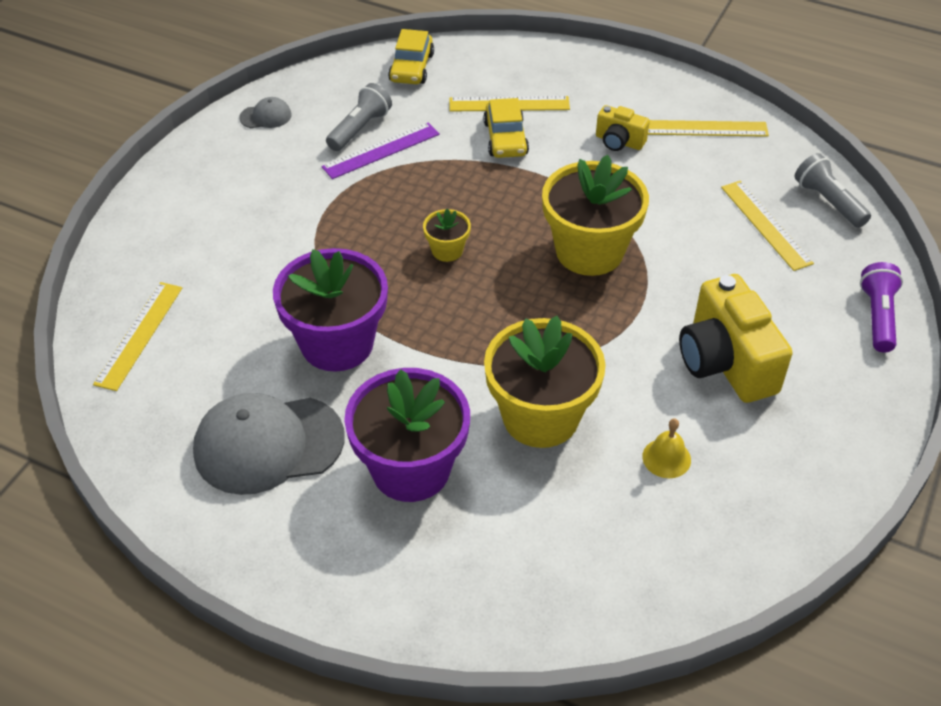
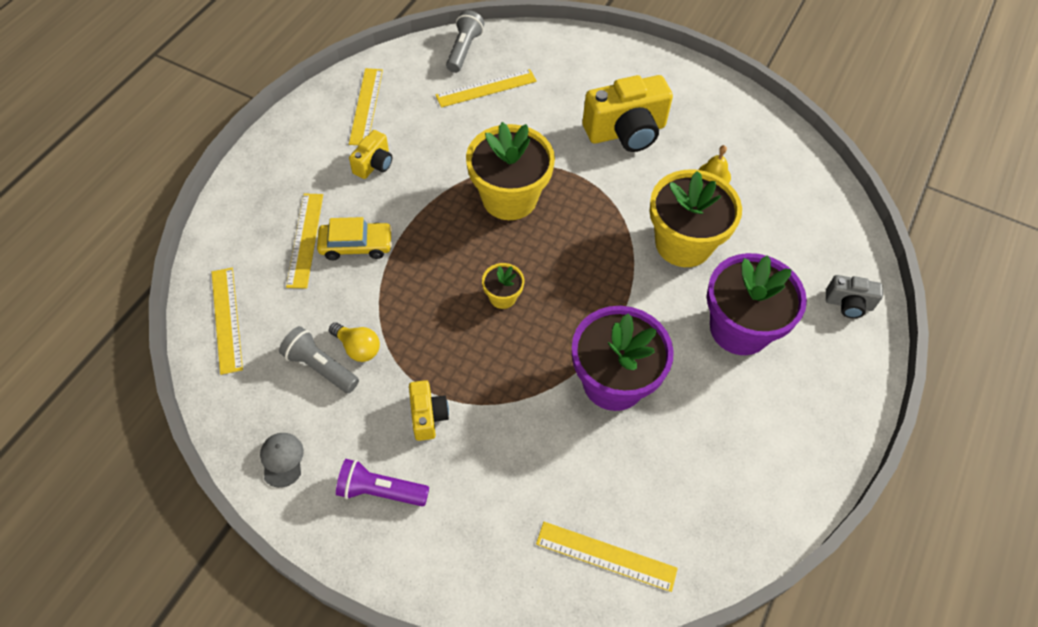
camera: 90 degrees left, 10 degrees up
(268, 444) = (726, 431): grey cap -> none
(303, 202) = (428, 416): none -> yellow camera
(381, 150) = (358, 348): purple ruler -> yellow light bulb
(411, 68) = (227, 319): yellow car -> yellow ruler
(455, 602) = (848, 304): none -> grey camera
(828, 202) = (464, 50): grey flashlight -> grey flashlight turned 135 degrees clockwise
(877, 316) = (582, 47): purple flashlight -> purple flashlight (380, 491)

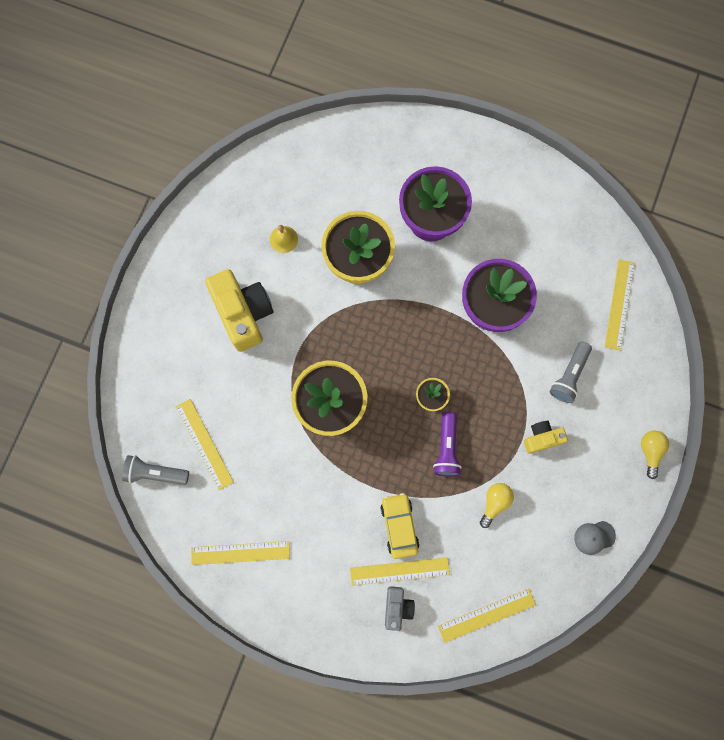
camera: 95 degrees left, 20 degrees up
(320, 367) = (516, 528): grey flashlight -> grey flashlight (569, 376)
(374, 164) = (310, 530): yellow camera -> none
(380, 491) = (604, 461): purple flashlight -> purple flashlight (446, 448)
(380, 559) = (650, 451): none -> yellow light bulb
(848, 304) = (397, 142): grey camera -> grey camera (397, 607)

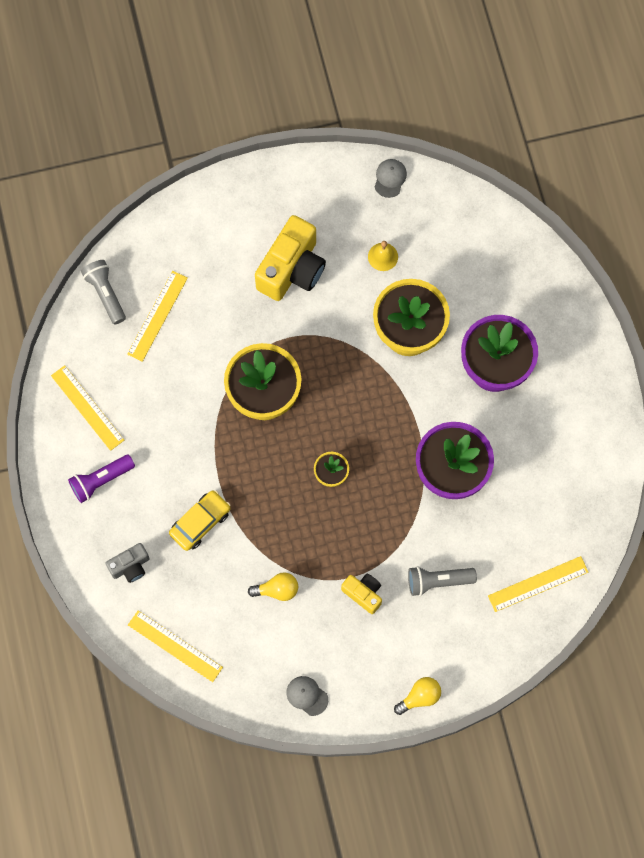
camera: 55 degrees right, 5 degrees down
(224, 190) = (390, 178): none -> grey cap
(399, 571) = (162, 548): yellow ruler -> none
(446, 448) = (296, 518): purple flashlight -> purple flashlight (101, 480)

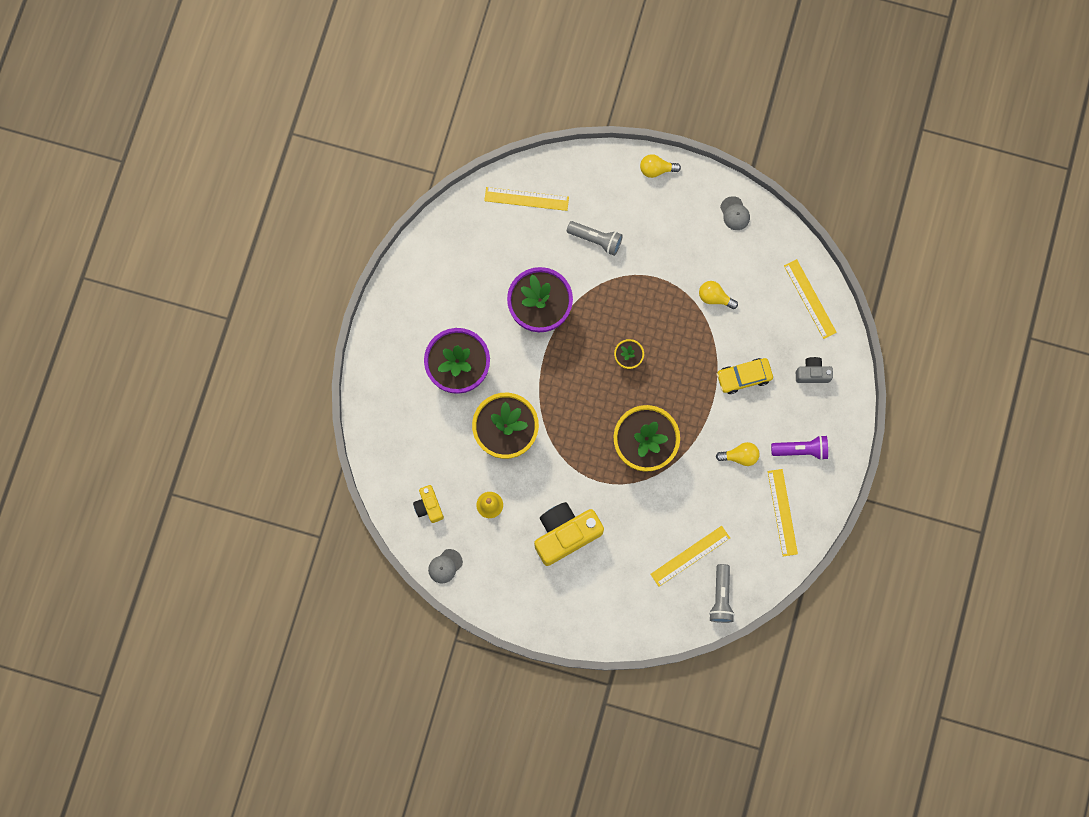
camera: 150 degrees left, 5 degrees up
(160, 439) = (740, 456): none -> yellow light bulb
(363, 593) = (654, 260): yellow camera -> yellow camera (429, 506)

